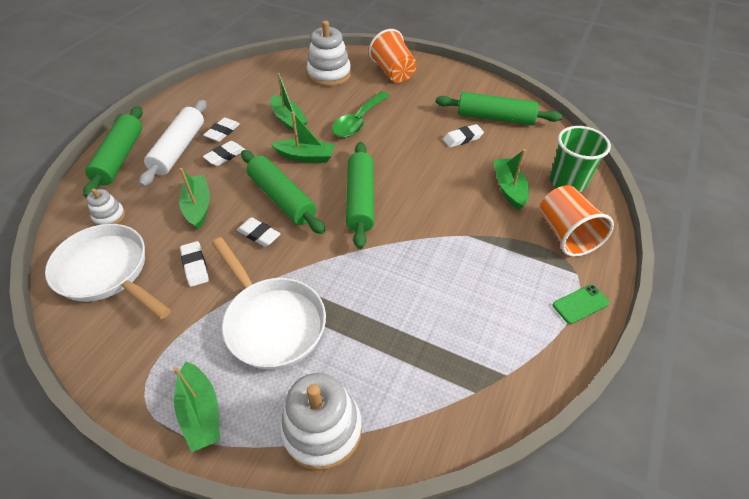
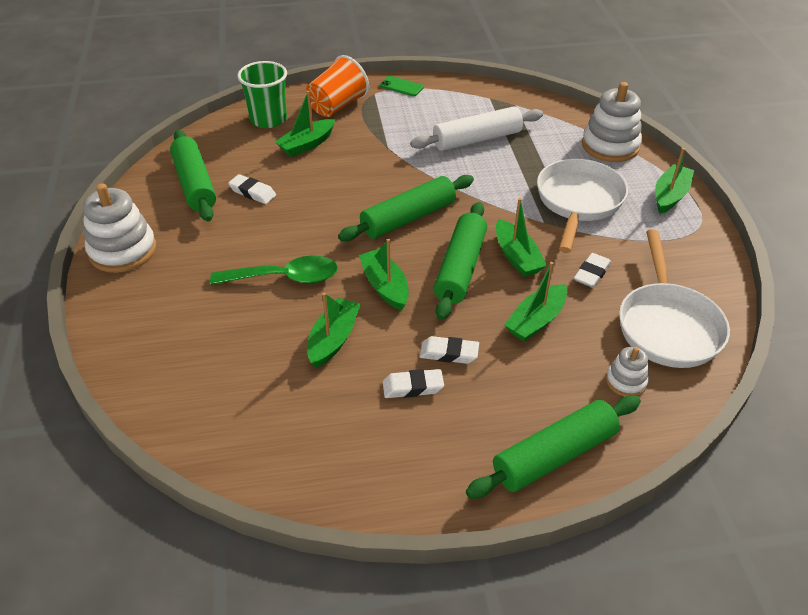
camera: 125 degrees left, 5 degrees down
(179, 149) = (481, 407): white rolling pin -> white rolling pin (477, 139)
(259, 234) = (517, 257): white eraser -> green boat
(329, 74) = (194, 360): white stacking toy -> white stacking toy (123, 250)
(393, 73) = (146, 298): orange cup -> none

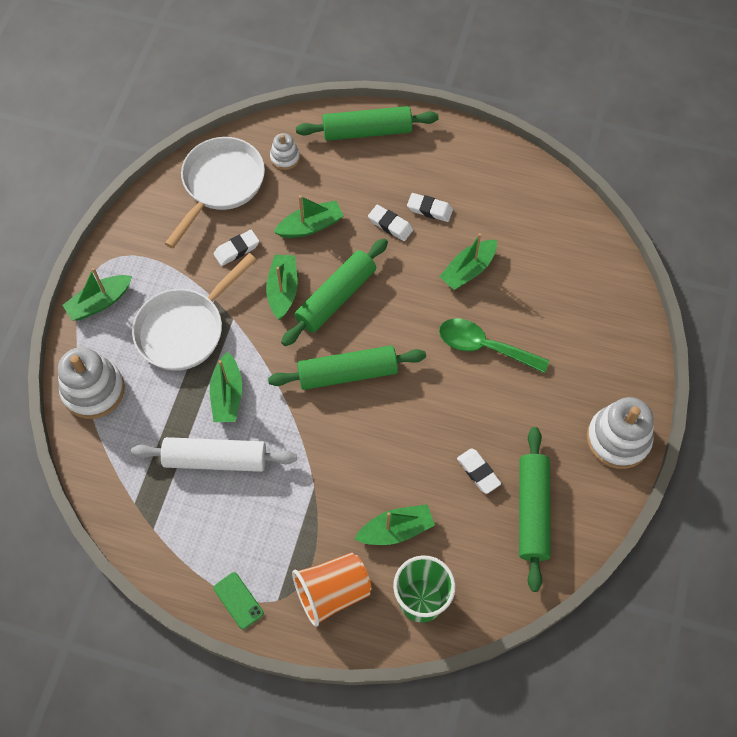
camera: 155 degrees left, 20 degrees up
(385, 286) = (406, 304): green boat -> green boat (227, 395)

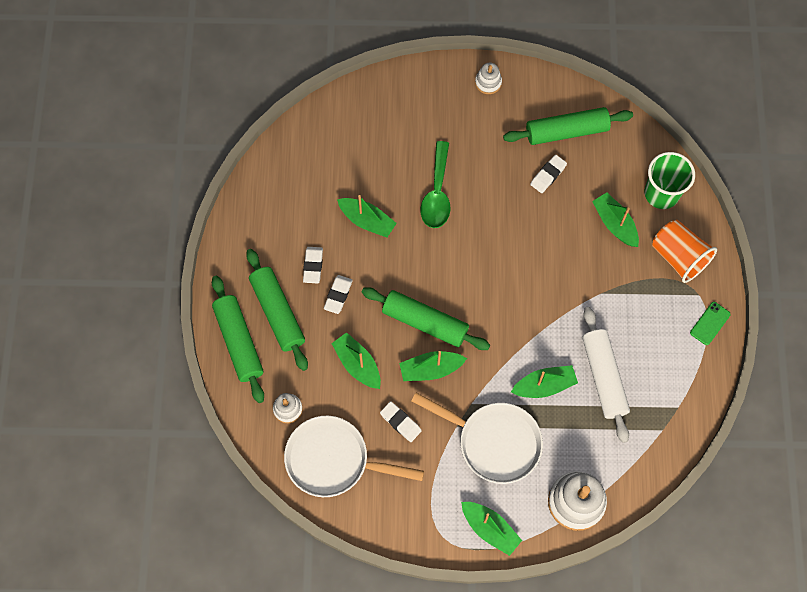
camera: 105 degrees left, 5 degrees up
(347, 373) = (494, 293): green rolling pin -> green rolling pin (278, 312)
(618, 439) = (488, 82): white stacking toy -> white stacking toy, size x0.52

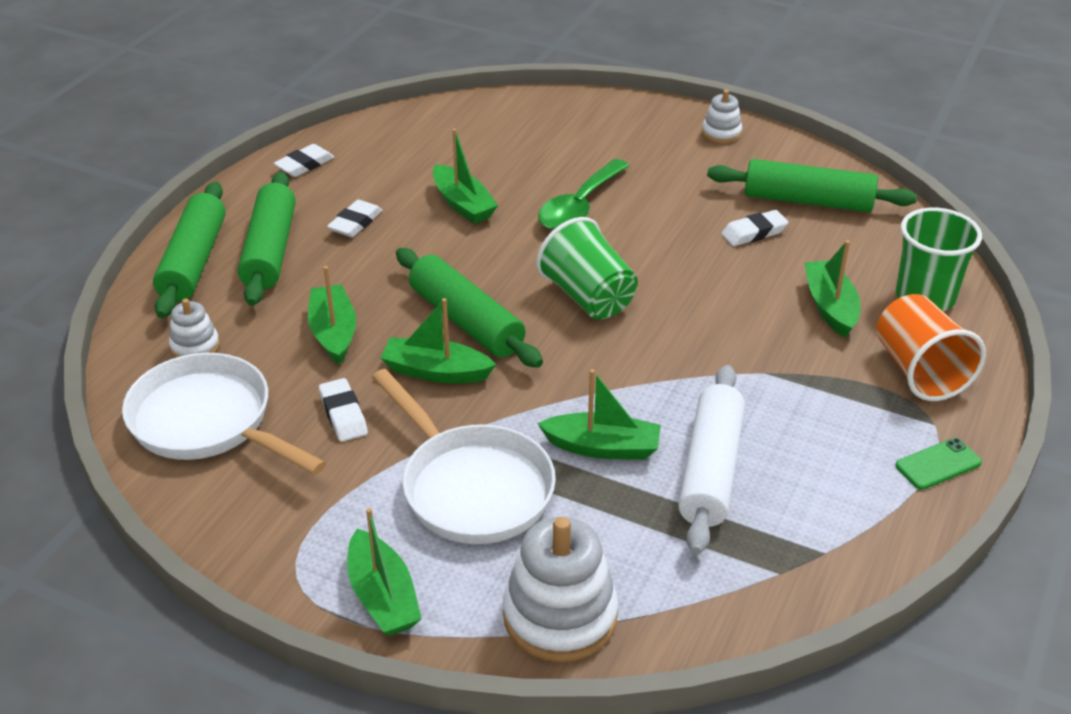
camera: 25 degrees right, 30 degrees down
(338, 295) = (365, 259): white eraser -> white eraser (304, 165)
(481, 273) = (588, 297): none -> green cup

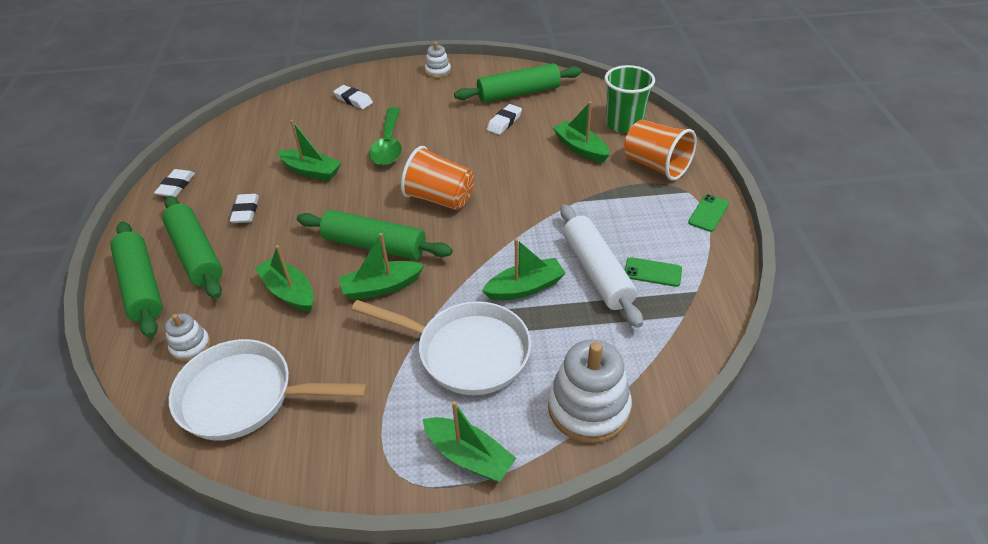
camera: 30 degrees left, 5 degrees up
(343, 414) = (341, 344): white eraser -> white eraser (353, 100)
(588, 297) = (440, 198): green cup -> orange cup
(785, 503) = (652, 272): none -> green phone

